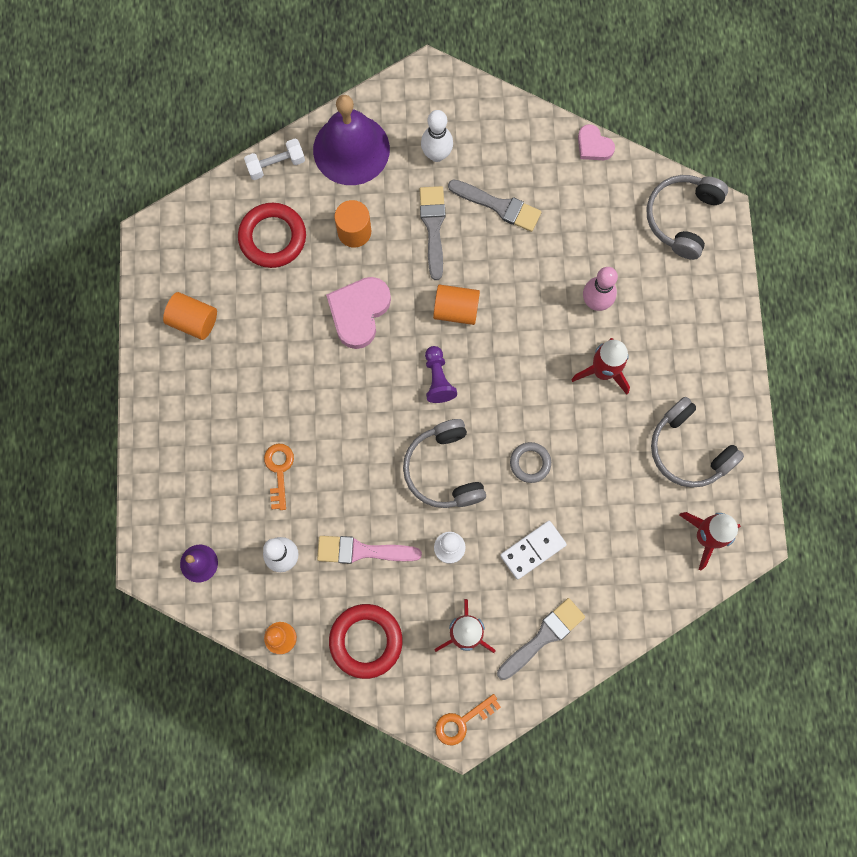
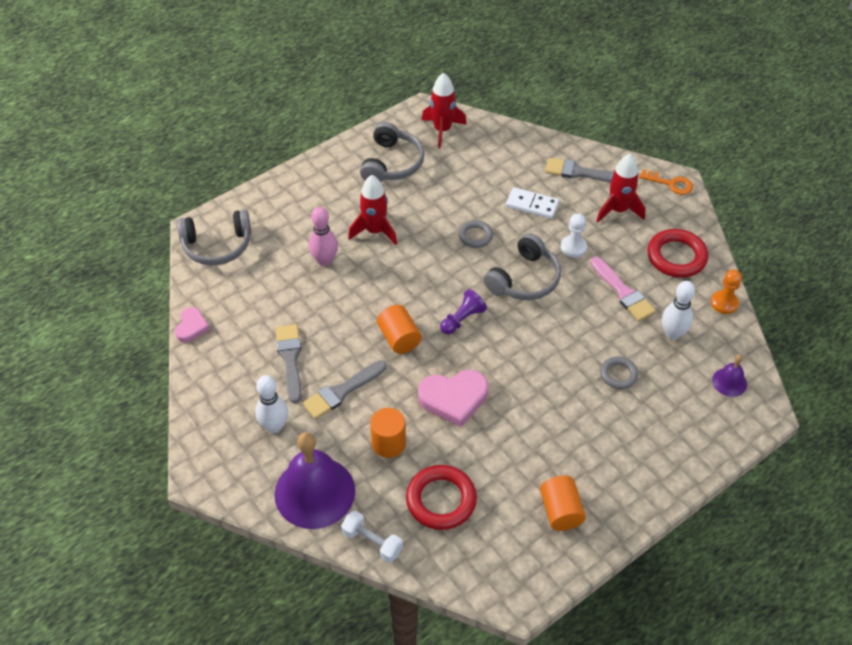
camera: 125 degrees left, 25 degrees down
(279, 470) = (618, 374): orange key -> grey ring

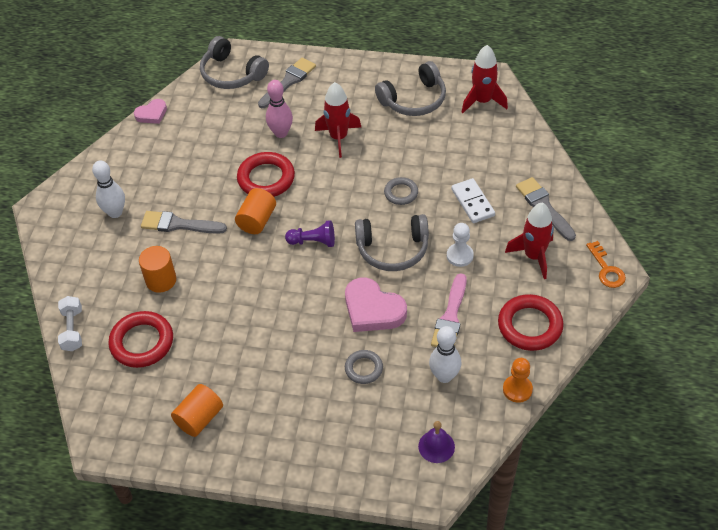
camera: 50 degrees right, 0 degrees up
(290, 359) = (178, 179): grey brush -> grey brush (288, 81)
(314, 492) = (83, 271): purple bell -> none
(362, 303) = (266, 178): none -> red ring
(454, 398) = (236, 287): pink heart -> pink heart (373, 309)

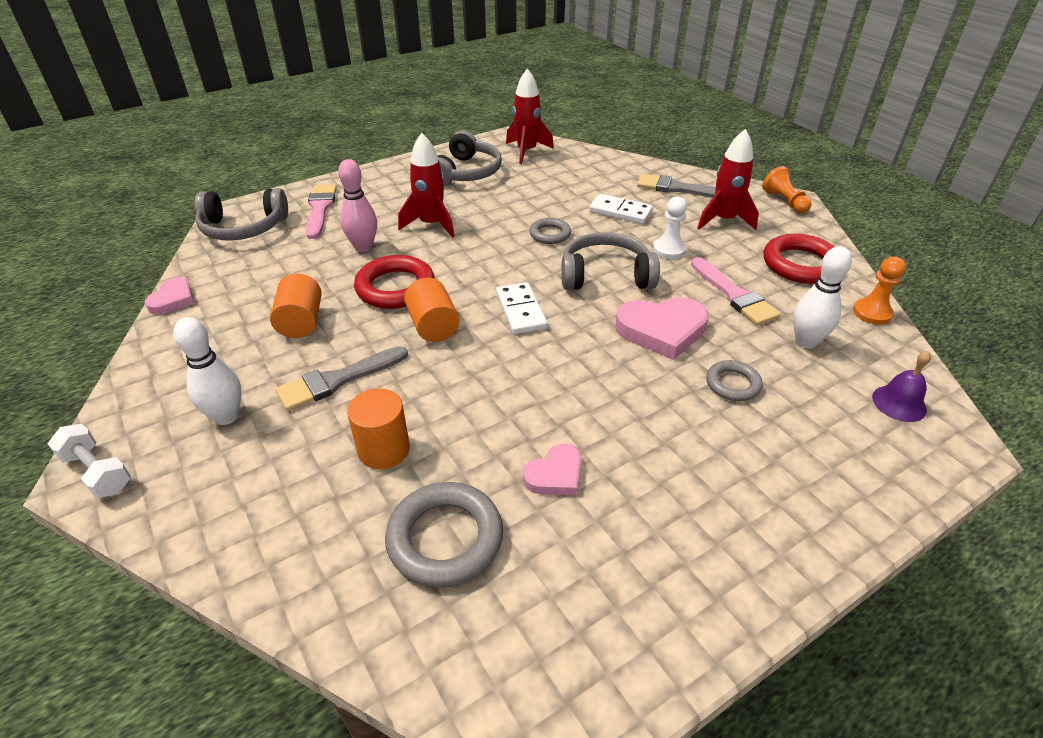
camera: 45 degrees left, 10 degrees down
(72, 330) = (313, 599): white dumbbell -> white dumbbell (97, 472)
(142, 342) = (445, 538): red ring -> grey ring
(199, 418) = (643, 572): orange cylinder -> orange cylinder (301, 322)
(217, 349) = (555, 475): none -> pink heart
(288, 81) = (320, 209): grey brush -> pink brush
(313, 241) = (520, 311): purple pawn -> white domino
(392, 249) = (606, 276): grey headphones -> grey headphones turned 135 degrees counterclockwise
(606, 269) = (784, 201): orange key -> orange pawn

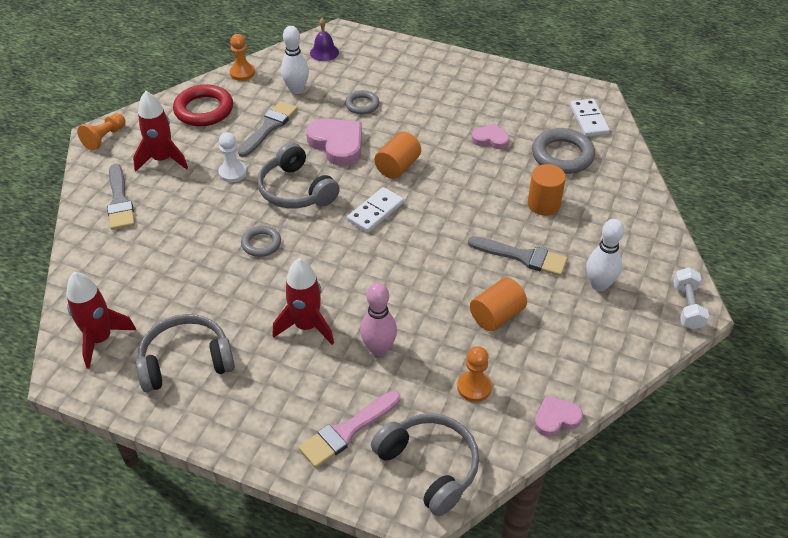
camera: 125 degrees left, 5 degrees up
(262, 274) = (474, 387): none -> orange pawn
(395, 287) = (411, 291): red ring -> none
(433, 326) = (432, 244): orange cylinder -> orange cylinder (397, 167)
(620, 211) = (189, 219): white domino -> white domino (588, 120)
(734, 295) = (269, 127): pink brush -> grey brush

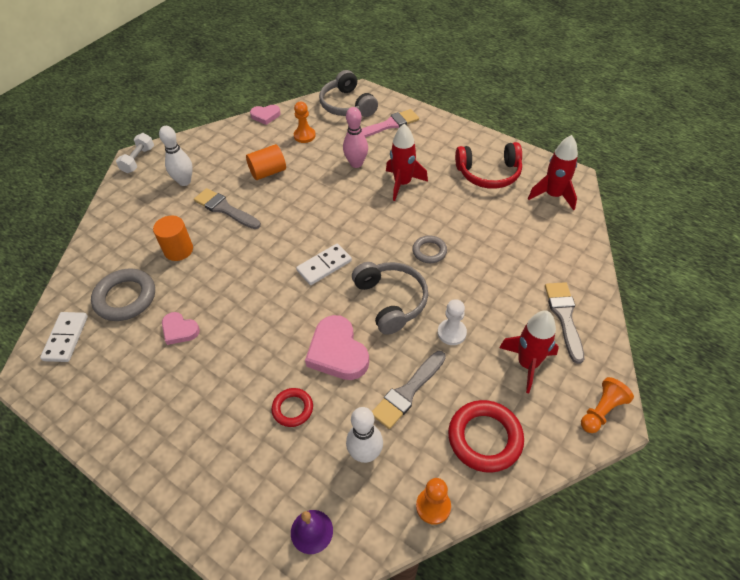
camera: 165 degrees left, 5 degrees up
(186, 361) = (489, 173): grey headphones -> red headphones
(362, 105) = (292, 409): grey ring -> red ring
(397, 167) = (286, 311): orange cylinder -> none

